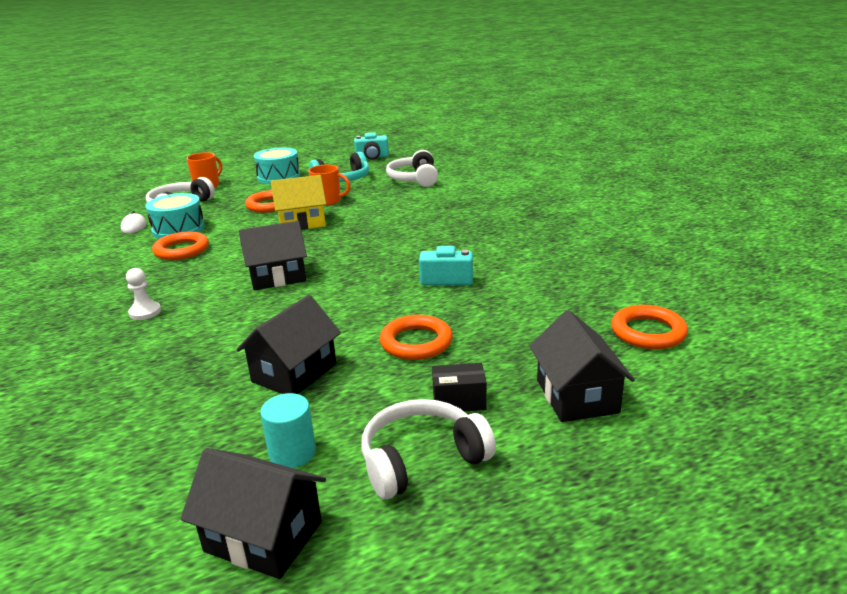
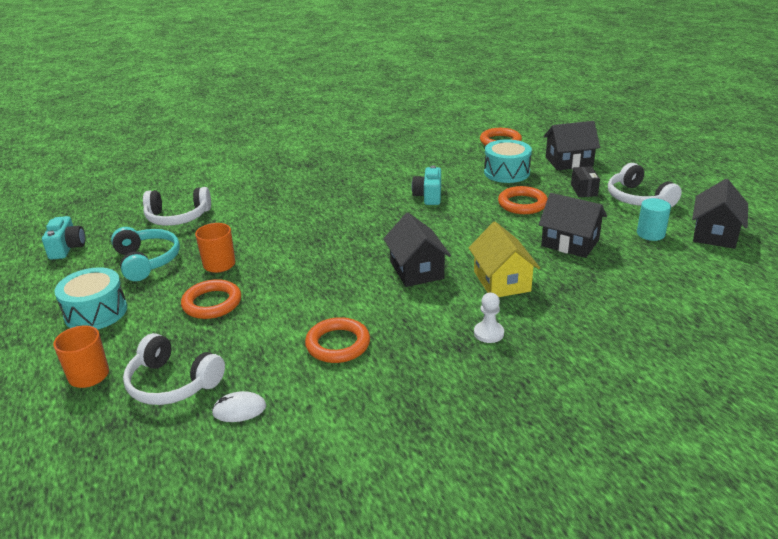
camera: 90 degrees left, 5 degrees up
(178, 229) = (266, 363): turquoise drum -> turquoise drum (506, 172)
(302, 223) = (282, 273): yellow house -> yellow house (502, 281)

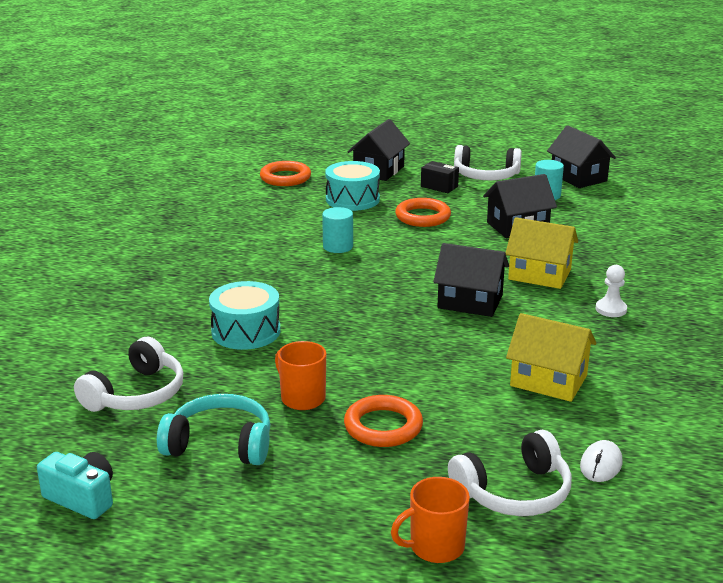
camera: 55 degrees left, 5 degrees down
(96, 312) = (297, 511): turquoise drum -> turquoise drum (246, 331)
(338, 344) = (548, 381): orange ring -> yellow house
(428, 196) = (338, 247): turquoise camera -> turquoise cylinder

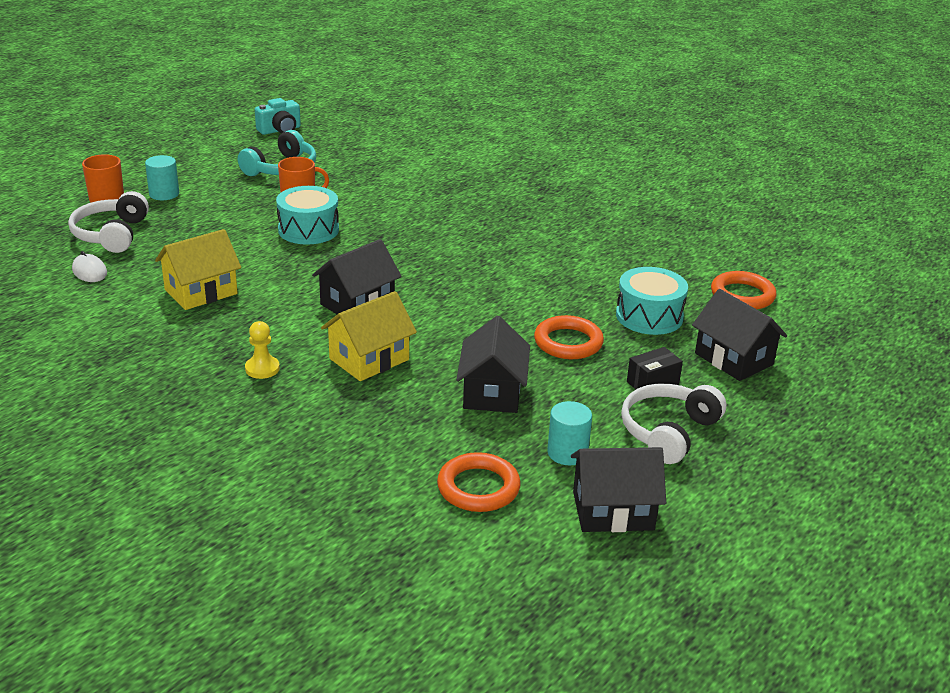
camera: 115 degrees right, 5 degrees up
(136, 394) = (369, 157): white headphones -> none
(246, 331) = (412, 204): turquoise drum -> turquoise drum (308, 230)
(338, 247) = (532, 276): turquoise cylinder -> turquoise cylinder (164, 194)
(383, 426) = (232, 217): orange ring -> orange ring (478, 487)
(611, 309) = (262, 369): white pawn -> yellow pawn

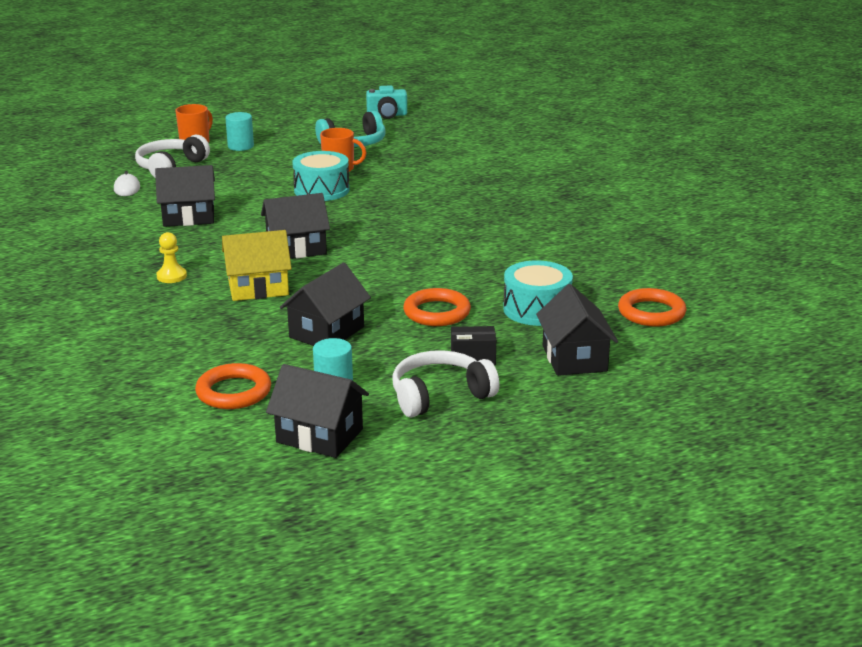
camera: 30 degrees right, 5 degrees down
(201, 292) = (189, 217): yellow house -> black house

